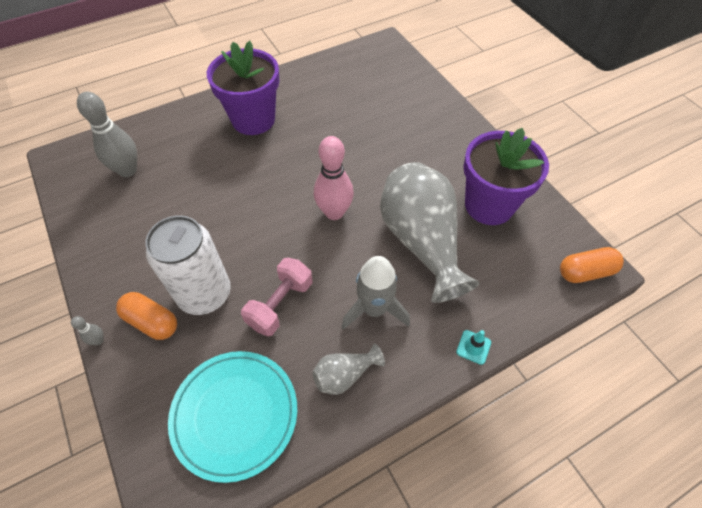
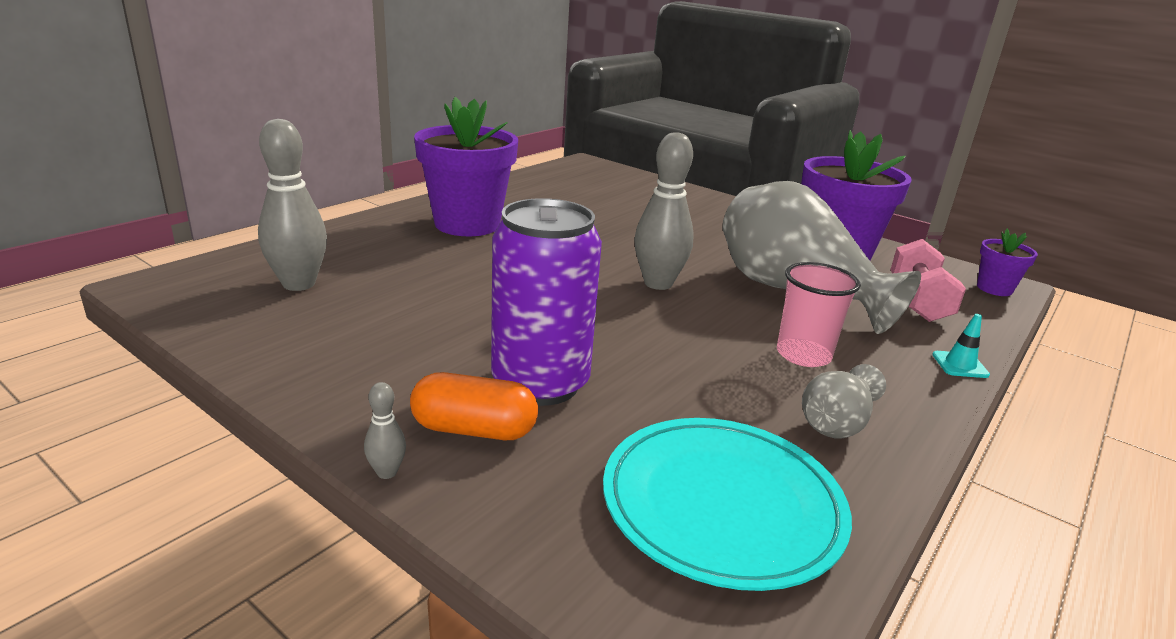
camera: 25 degrees left, 30 degrees down
(204, 293) = (540, 383): white can -> purple can
(280, 304) = (670, 373): pink dumbbell -> pink dumbbell (918, 301)
(334, 212) = (658, 283): pink bowling pin -> grey bowling pin
(374, 309) = (803, 355): grey rocket -> pink cup
(585, 272) = (994, 289): orange capsule -> purple flower pot

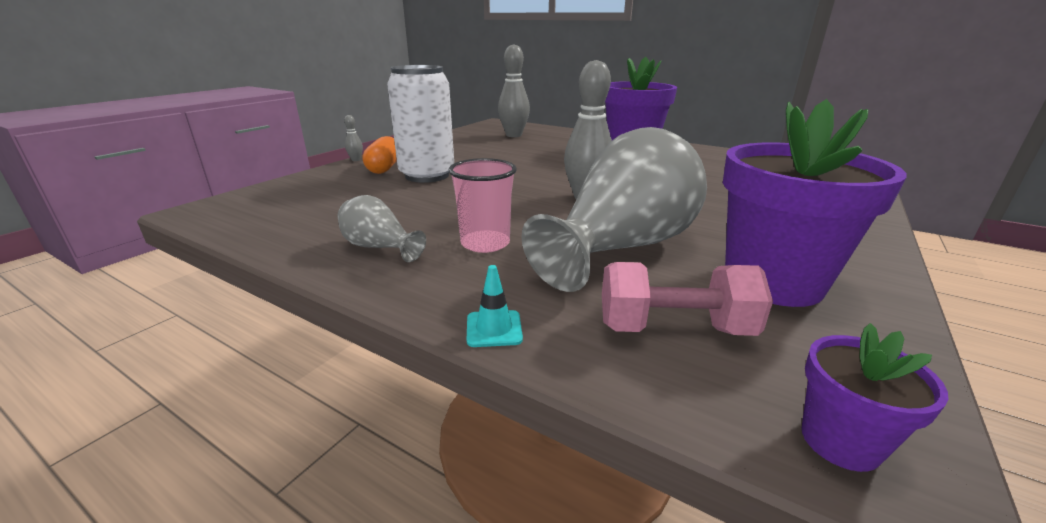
camera: 85 degrees right, 0 degrees up
(540, 383) = (427, 175): purple can -> white can
(722, 505) = (305, 211): turquoise plate -> none

